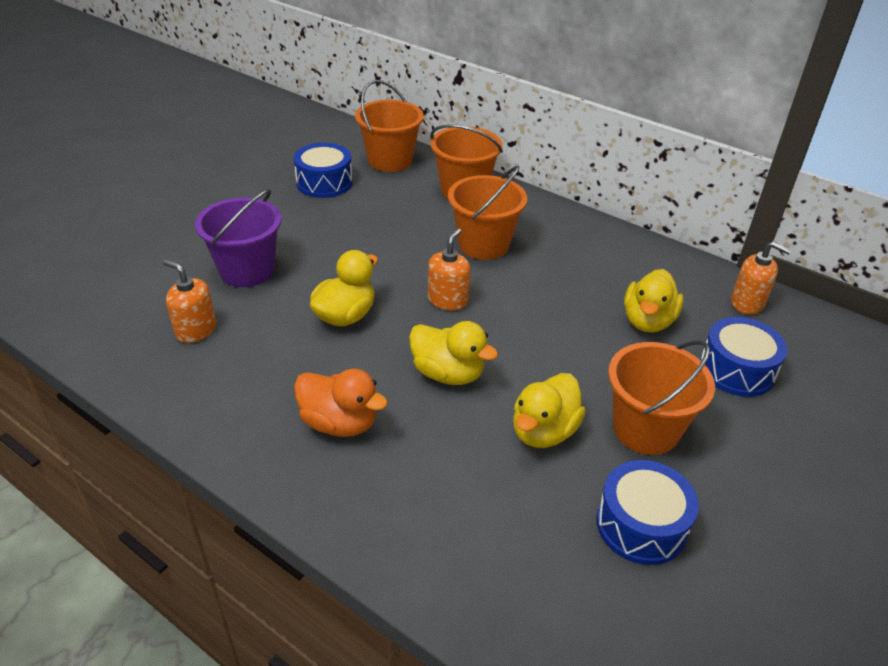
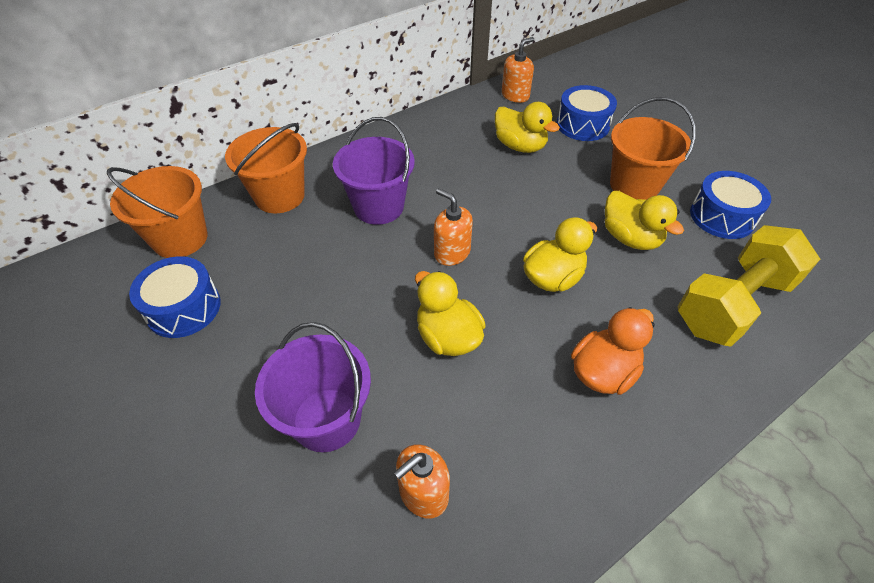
camera: 70 degrees left, 10 degrees up
(479, 534) = (733, 304): none -> yellow dumbbell
(483, 244) = (378, 207): orange bucket -> purple bucket

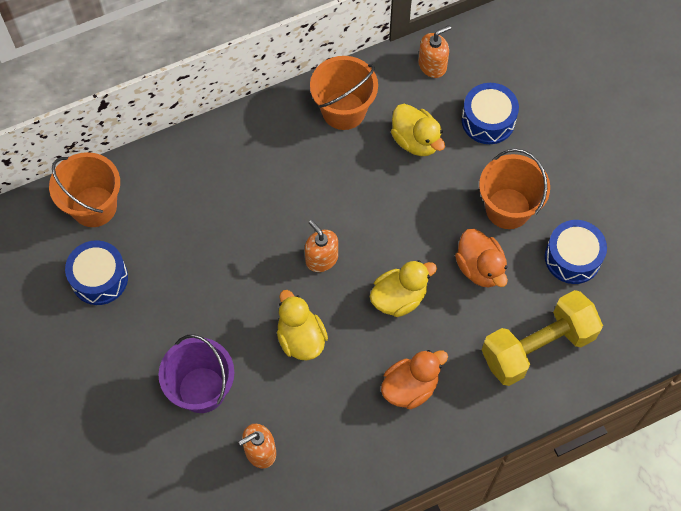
camera: 10 degrees right, 15 degrees up
(279, 196) = (180, 170): orange bucket -> orange bucket (343, 110)
(378, 207) = (267, 197): purple bucket -> none
(630, 238) = (480, 268): yellow duck -> orange duck

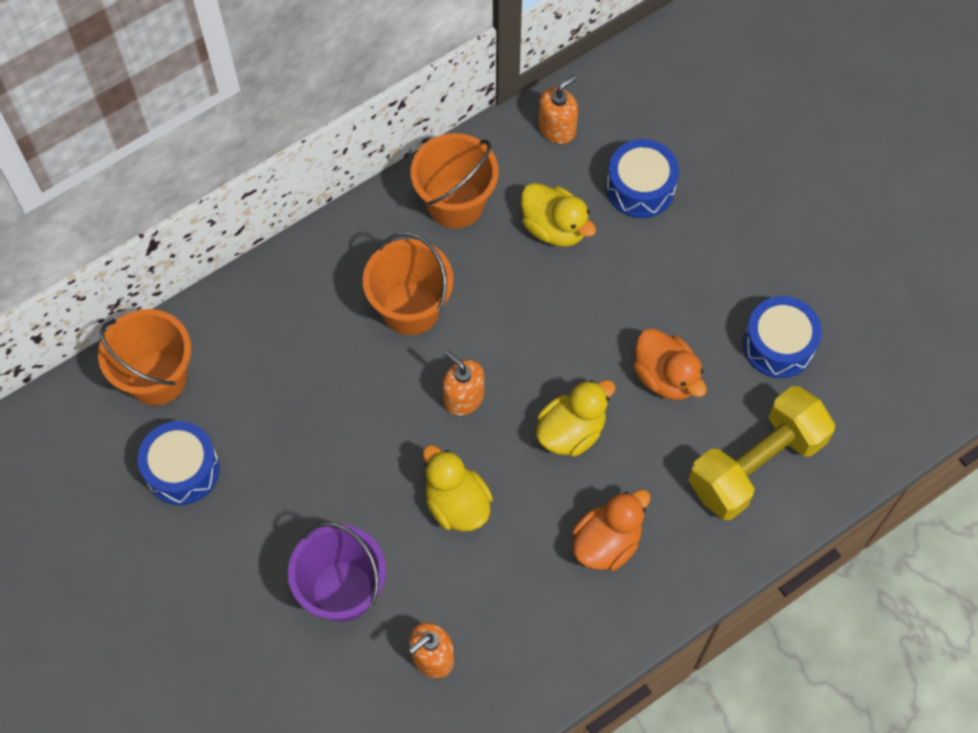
camera: 10 degrees left, 0 degrees up
(508, 208) = (686, 295): orange bucket -> orange bucket (411, 308)

